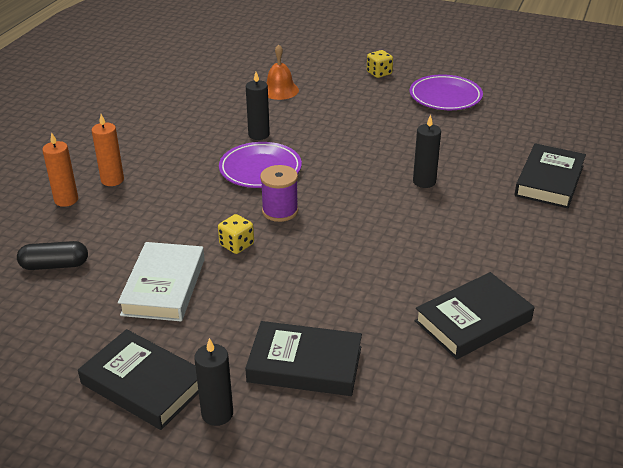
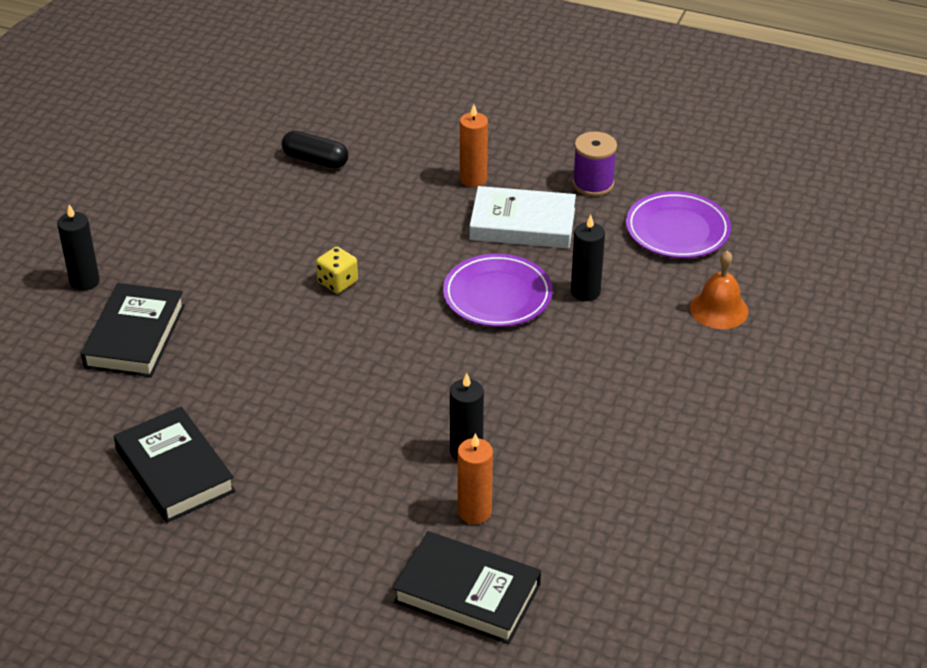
camera: 90 degrees right, 5 degrees up
(55, 265) = (315, 160): black capsule -> black capsule turned 60 degrees counterclockwise
(66, 200) = (433, 151): orange candle -> orange candle (474, 512)
(144, 384) = (132, 234): black book -> none
(164, 286) = (271, 235): white book -> white book (522, 224)
(280, 211) = (402, 315): purple spool -> purple spool (593, 184)
(379, 73) = (797, 421): yellow dice -> none
(445, 97) = (724, 498): purple plate -> purple plate (677, 230)

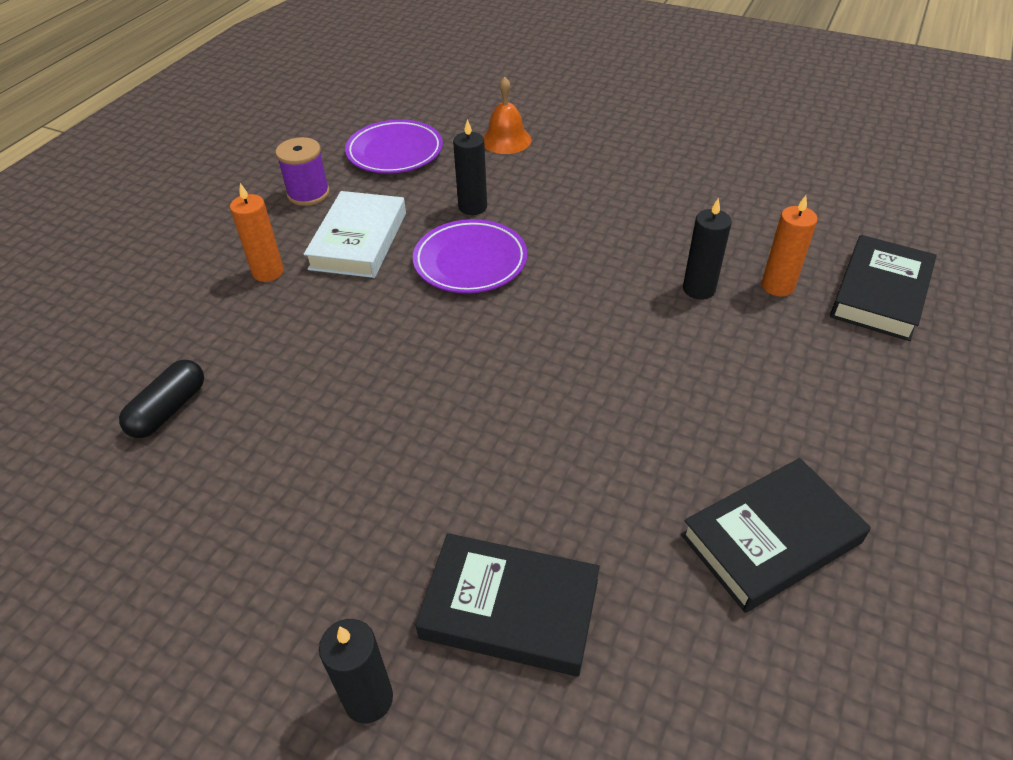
camera: 85 degrees left, 5 degrees up
(337, 282) = (426, 385): yellow dice -> none

